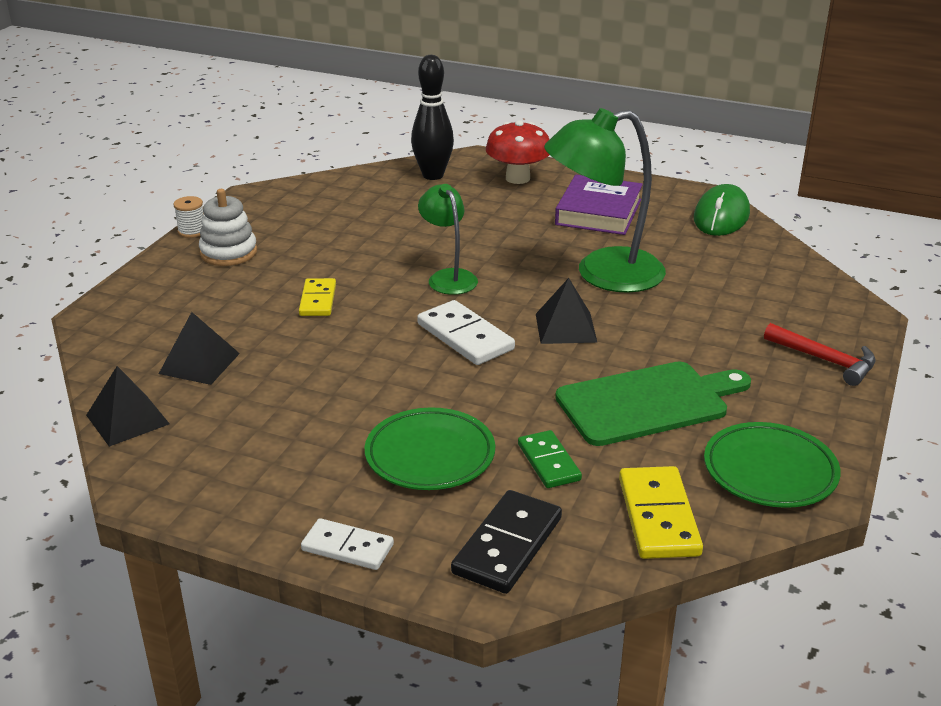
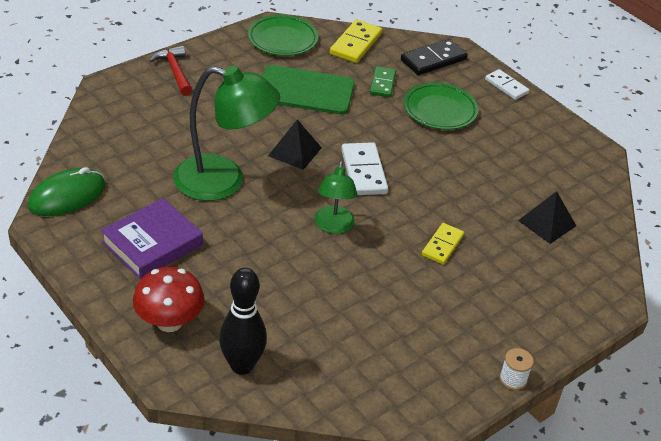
camera: 155 degrees left, 10 degrees up
(128, 419) = (601, 198): black pyramid -> none
(228, 252) = (490, 332): white stacking toy -> none

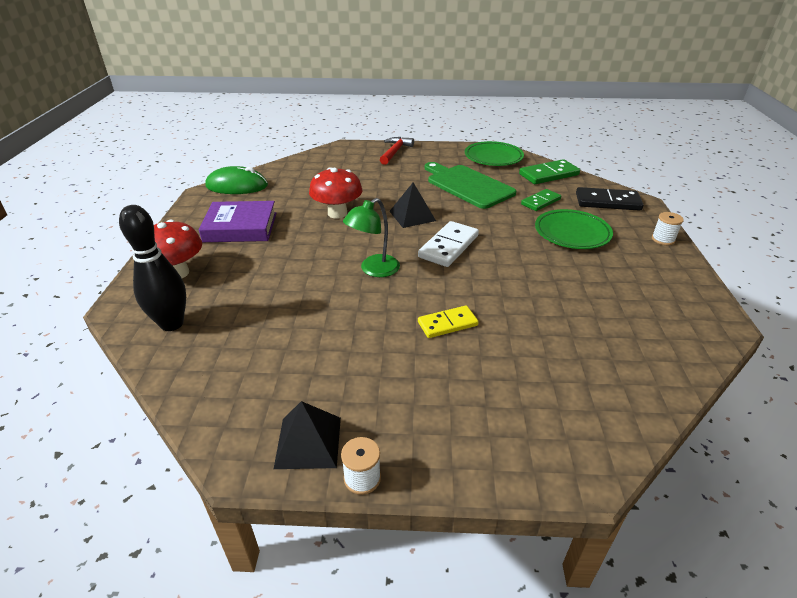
camera: 45 degrees right, 5 degrees down
(223, 181) = (337, 213): green lamp -> red mushroom
(356, 44) = (549, 175): yellow domino -> green domino
(506, 86) = (663, 239): white domino -> white spool
(547, 223) = (583, 356): black pyramid -> black pyramid (308, 442)

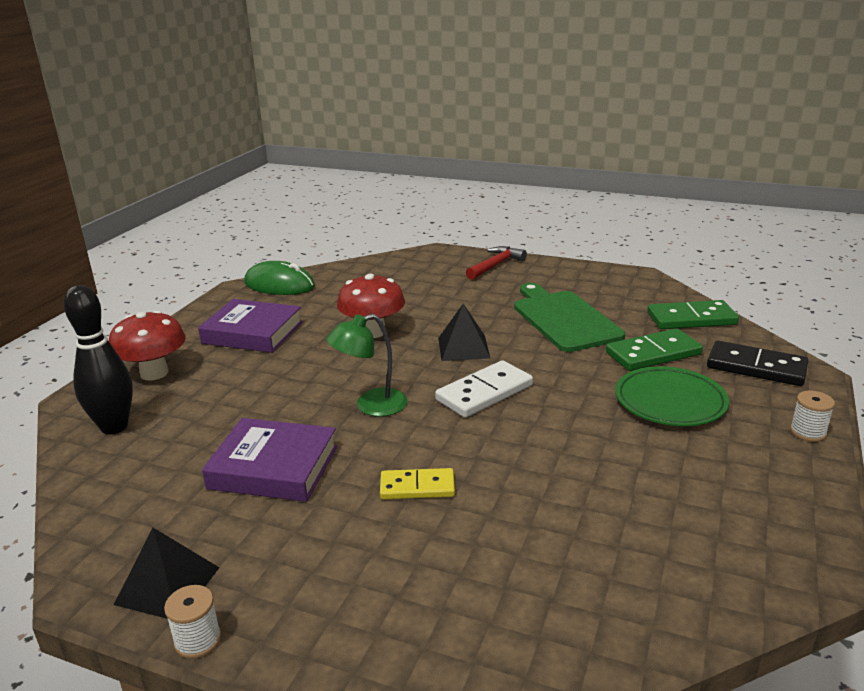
camera: 20 degrees right, 10 degrees down
(330, 330) = (274, 467): none -> purple book
(493, 157) = (625, 287): green plate -> none
(540, 202) = (653, 353): green domino -> green domino, size x1.51

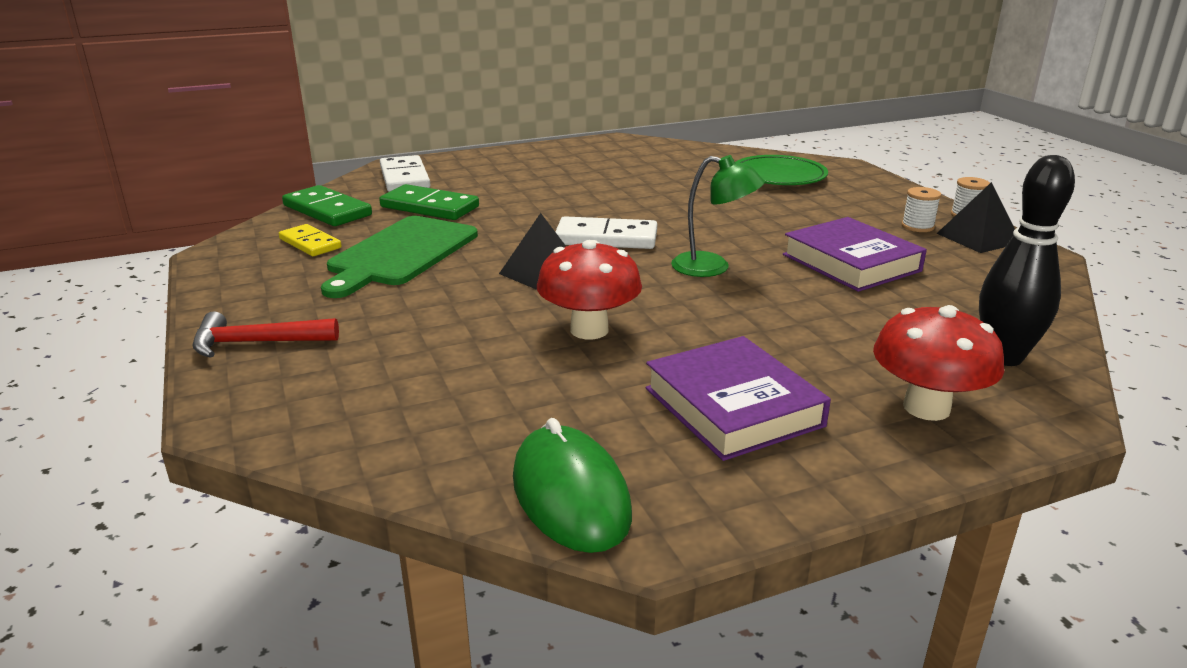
camera: 135 degrees left, 0 degrees up
(417, 487) = (756, 217): yellow domino -> yellow domino (310, 243)
(670, 402) = (507, 187): green plate -> green plate (779, 176)
(756, 367) = (405, 178): black domino -> white domino
(808, 432) = (485, 156): white spool -> white spool (917, 226)

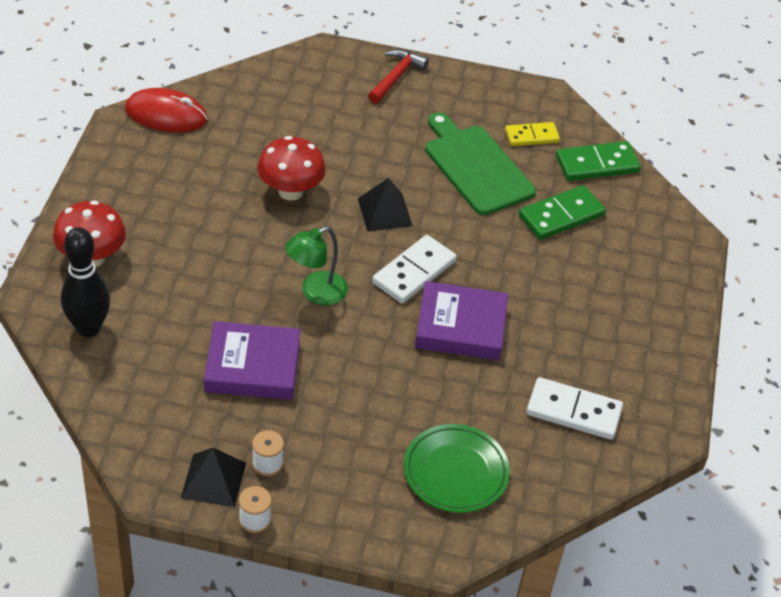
camera: 120 degrees right, 20 degrees up
(405, 178) = (650, 231): white domino -> white domino (573, 411)
(570, 495) = (166, 115): green mouse -> red mouse
(733, 407) = (167, 195): purple book -> purple book (460, 326)

